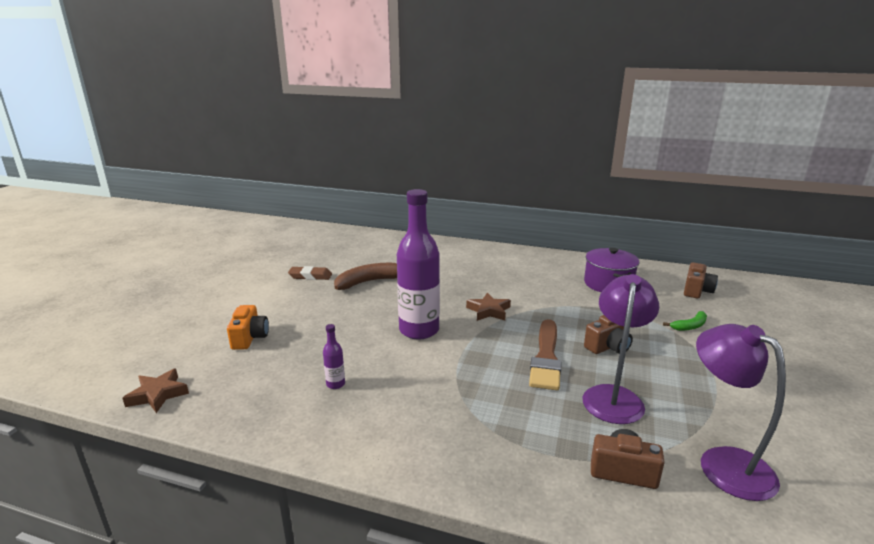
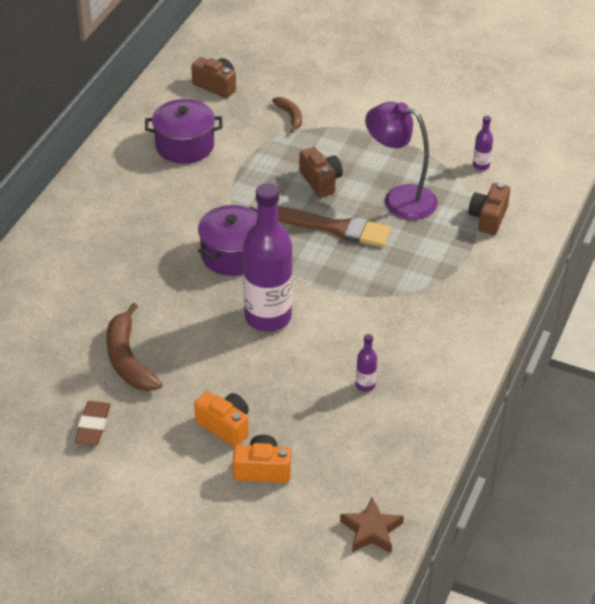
camera: 85 degrees left, 20 degrees up
(299, 320) = (225, 426): none -> orange camera
(489, 311) = (232, 255): brown star -> purple pot
(690, 326) = (290, 116): green banana -> brown banana
(723, 463) = (481, 166): purple lamp -> purple bottle

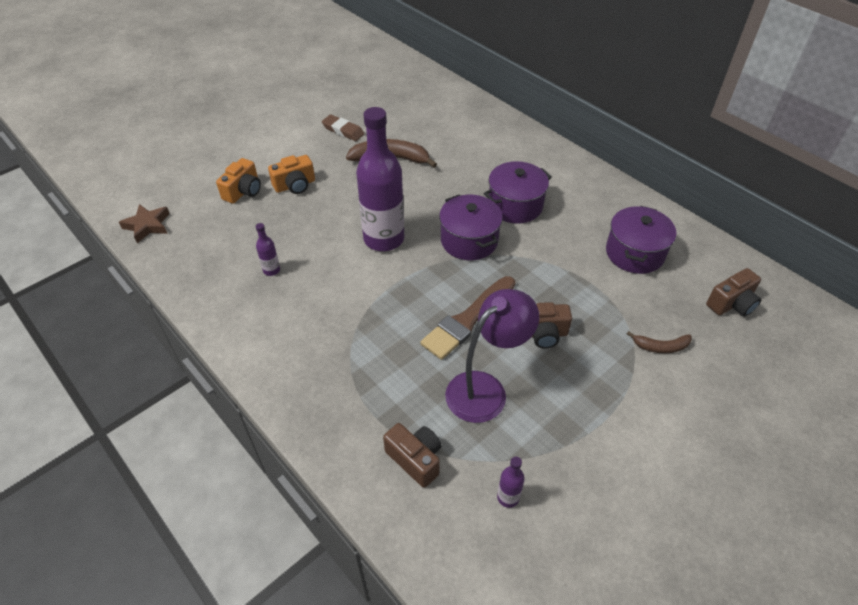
camera: 115 degrees right, 5 degrees up
(159, 236) = (515, 205): none -> purple pot

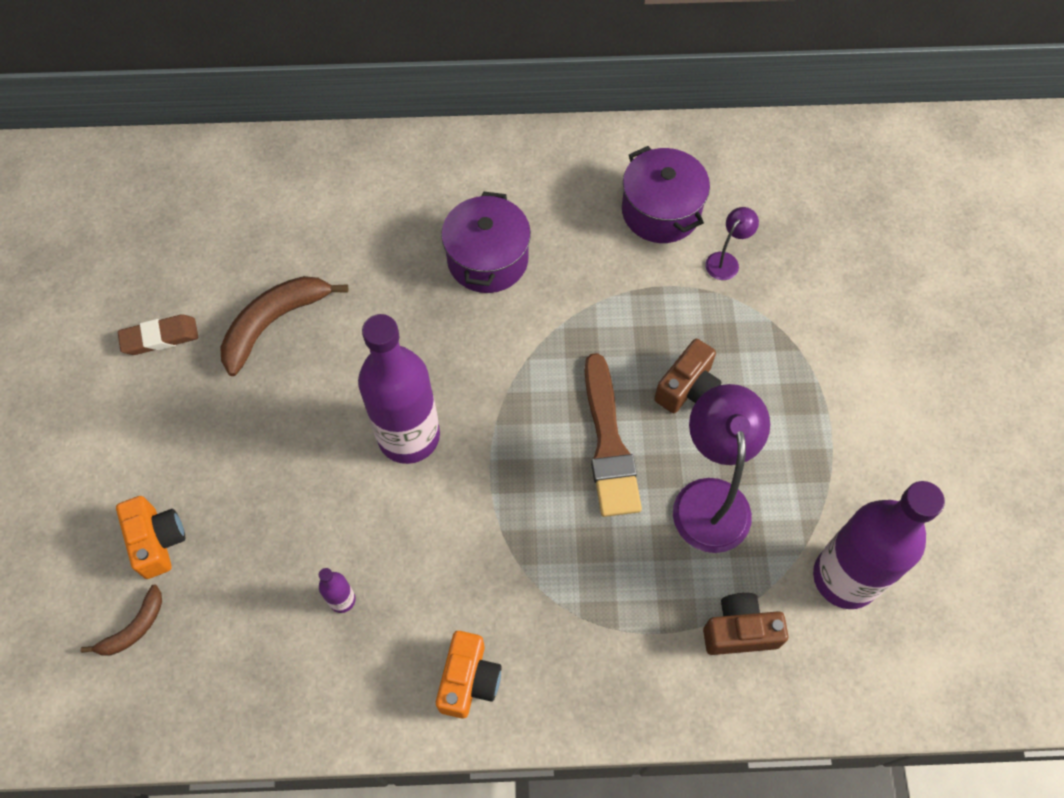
camera: 50 degrees left, 15 degrees up
(147, 225) = (103, 708): brown star -> none
(295, 185) = (211, 470): orange camera -> orange camera (469, 680)
(469, 240) = (496, 349): purple pot -> none
(508, 497) = (845, 577): purple bottle -> purple bottle, size x2.49
(643, 300) = (726, 261): none -> purple lamp
(660, 347) = (791, 298): brown banana -> brown banana (134, 628)
(731, 304) = (794, 192): brown camera -> none

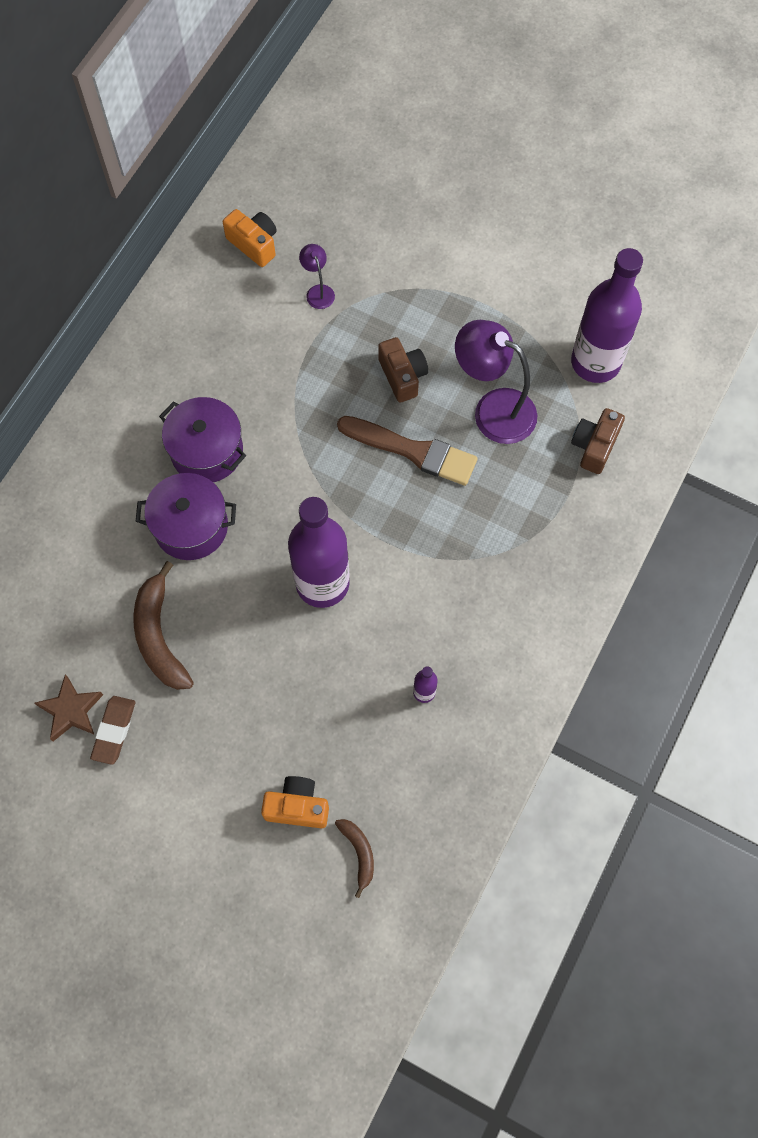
camera: 60 degrees left, 5 degrees up
(163, 292) = (71, 710): none -> brown star
(469, 680) = (531, 635): orange camera -> orange camera (254, 244)
(661, 211) = (247, 309): purple pot -> purple pot (191, 526)

